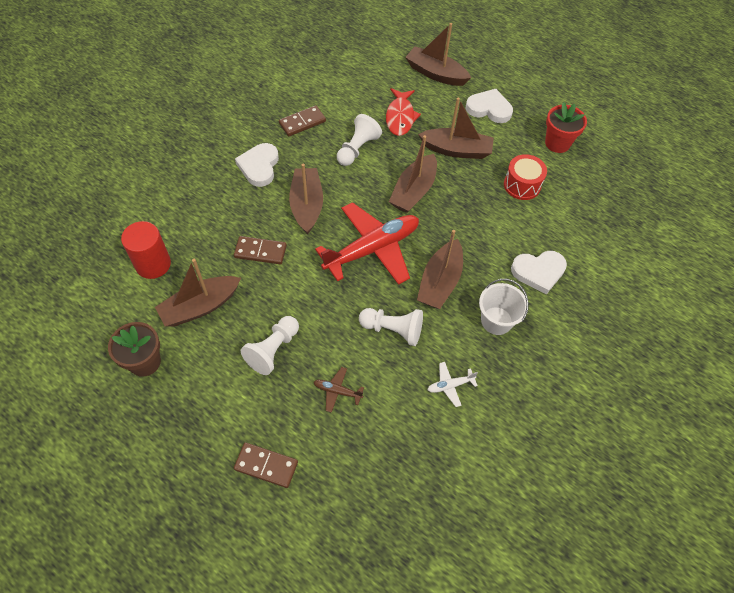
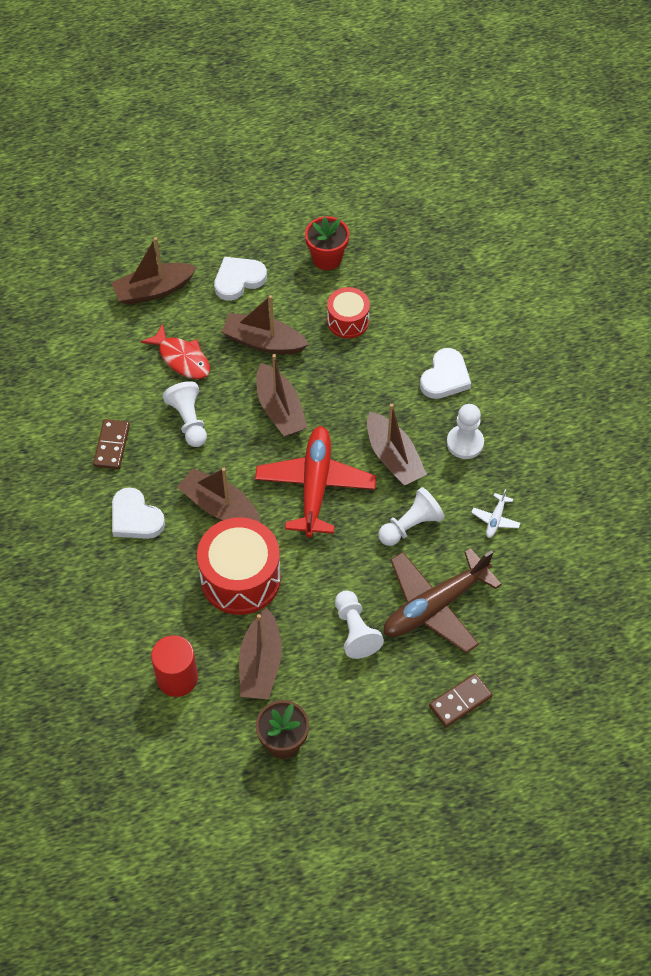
camera: 50 degrees left, 0 degrees up
(260, 252) = (240, 578): brown domino -> red drum
(337, 391) = (434, 606): brown plane -> brown plane, size x2.44
(456, 150) = (263, 342): brown boat -> brown boat turned 120 degrees counterclockwise
(496, 321) = (465, 443): white bucket -> white pawn

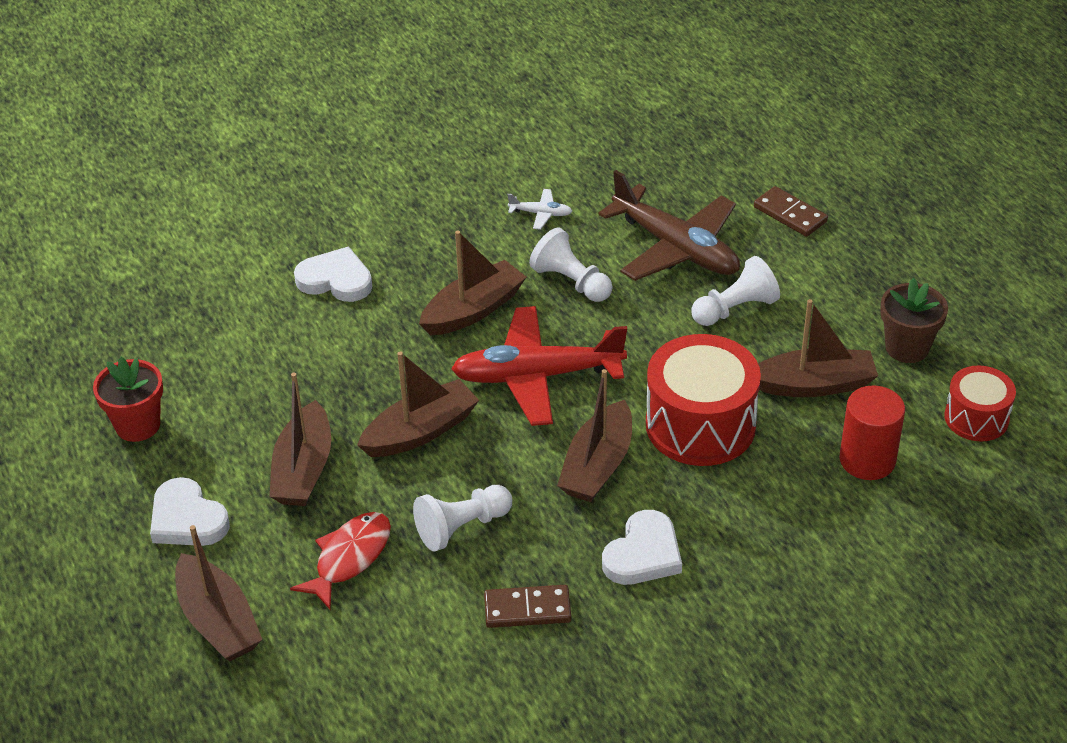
camera: 100 degrees left, 15 degrees down
(348, 321) = (253, 385): red drum -> red drum (976, 418)
(465, 443) = (435, 251): white pawn -> none

